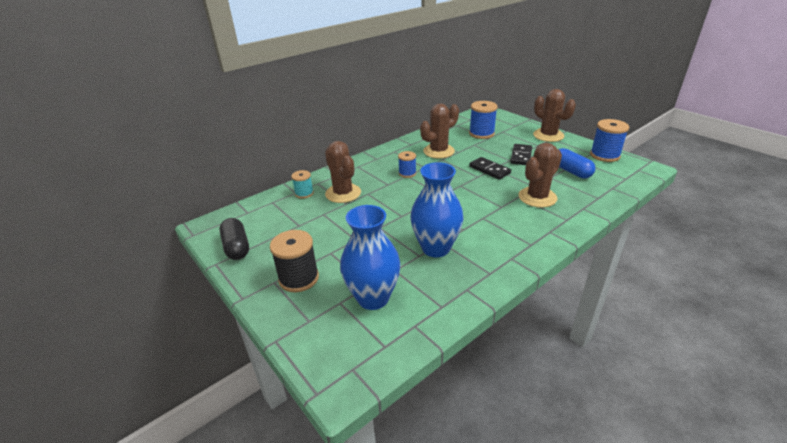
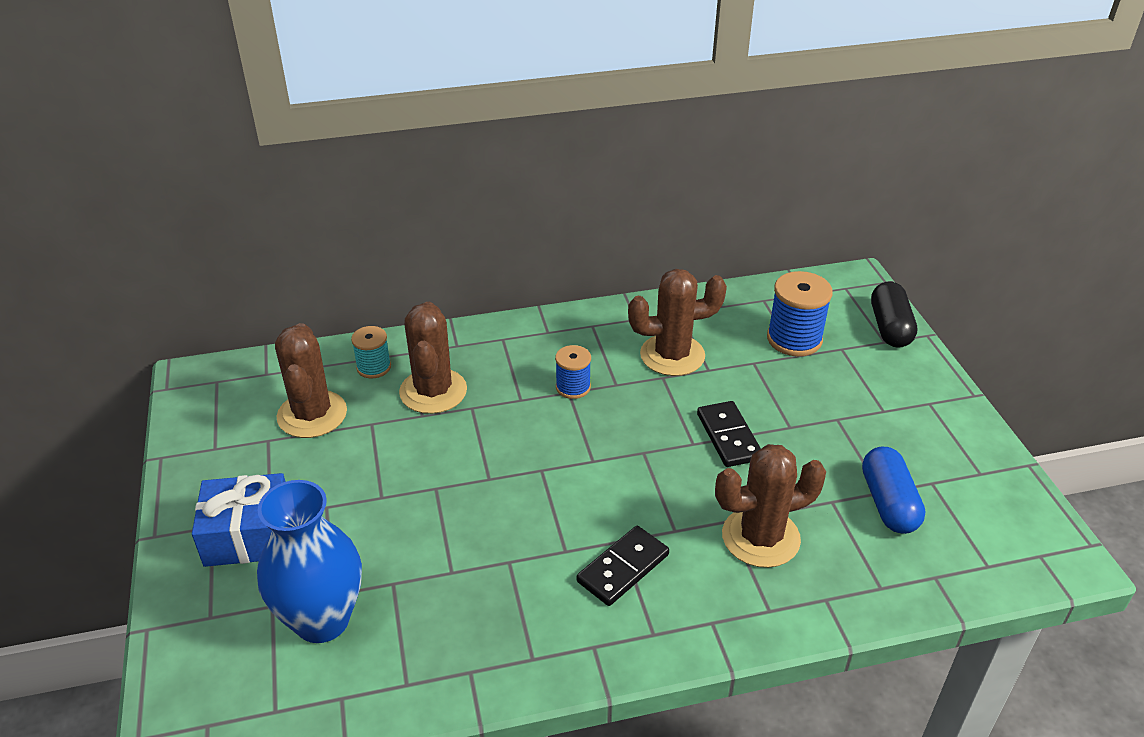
camera: 25 degrees right, 5 degrees up
(237, 247) = (207, 438): black capsule -> black capsule (890, 327)
(299, 278) = (248, 535): black spool -> blue gift
(435, 248) = (488, 570): blue vase -> none
(521, 156) = (821, 426): black domino -> black domino (623, 568)
(548, 135) = (929, 393): brown cactus -> brown cactus (312, 414)
(604, 155) = (1002, 490): blue spool -> none

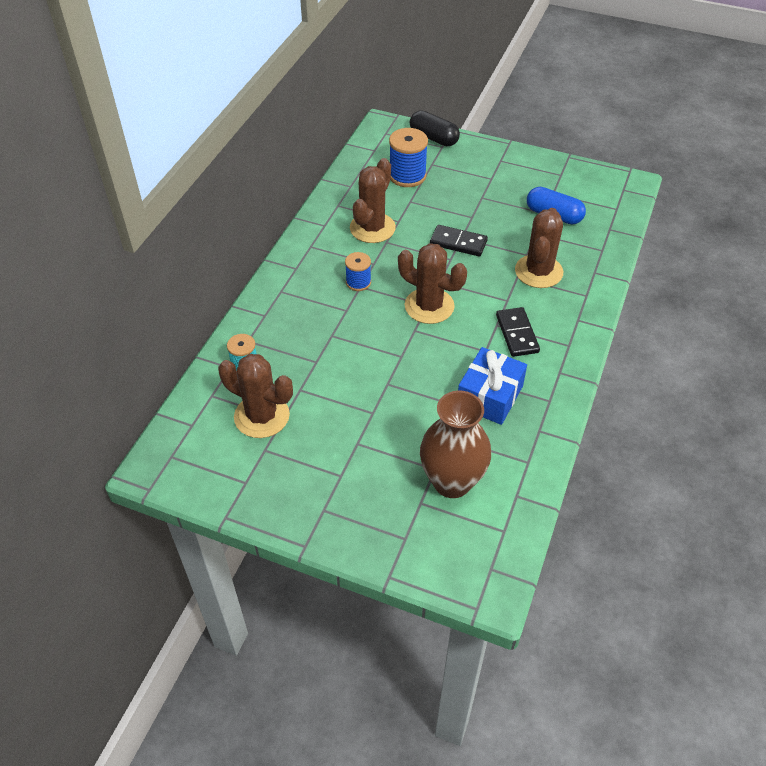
camera: 55 degrees left, 10 degrees up
(248, 535) = (349, 493): blue gift -> blue gift (489, 396)
(322, 620) = (452, 482): blue vase -> brown vase
(433, 391) = (299, 346): brown cactus -> brown cactus (429, 306)

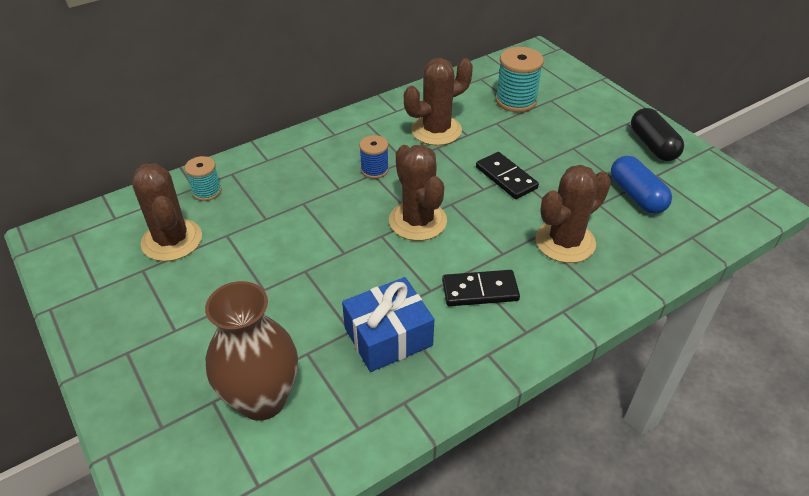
camera: 35 degrees right, 5 degrees down
(407, 176) = (516, 100): blue spool -> turquoise spool
(434, 138) = (575, 79): black capsule -> black capsule (653, 145)
(517, 334) = (480, 291): black domino -> black domino turned 60 degrees clockwise

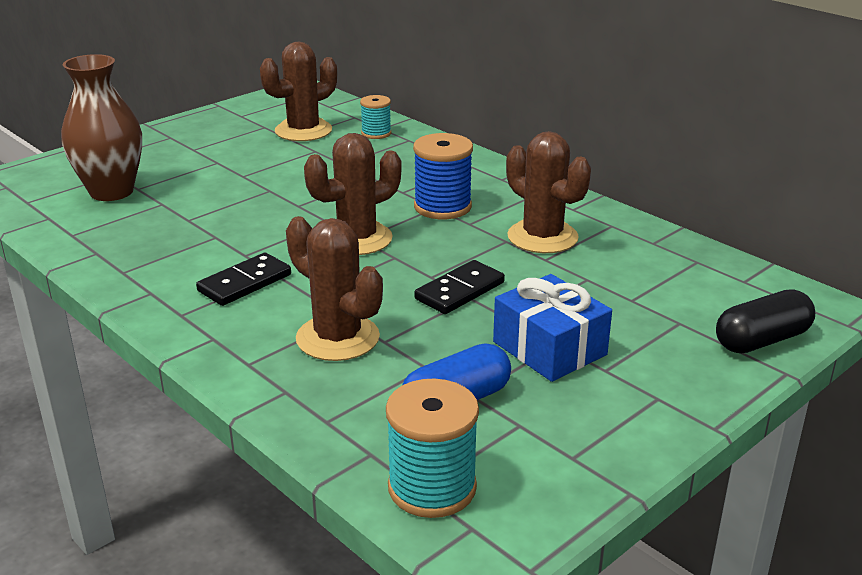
camera: 80 degrees right, 15 degrees down
(374, 170) = (442, 207): blue spool -> blue spool, size x1.66
(388, 336) = (179, 238): blue gift -> blue gift (549, 348)
(480, 291) = (244, 283): black domino -> black domino turned 60 degrees clockwise
(516, 100) = (655, 291): turquoise spool -> turquoise spool (432, 488)
(653, 145) = (603, 424): black capsule -> black capsule (762, 340)

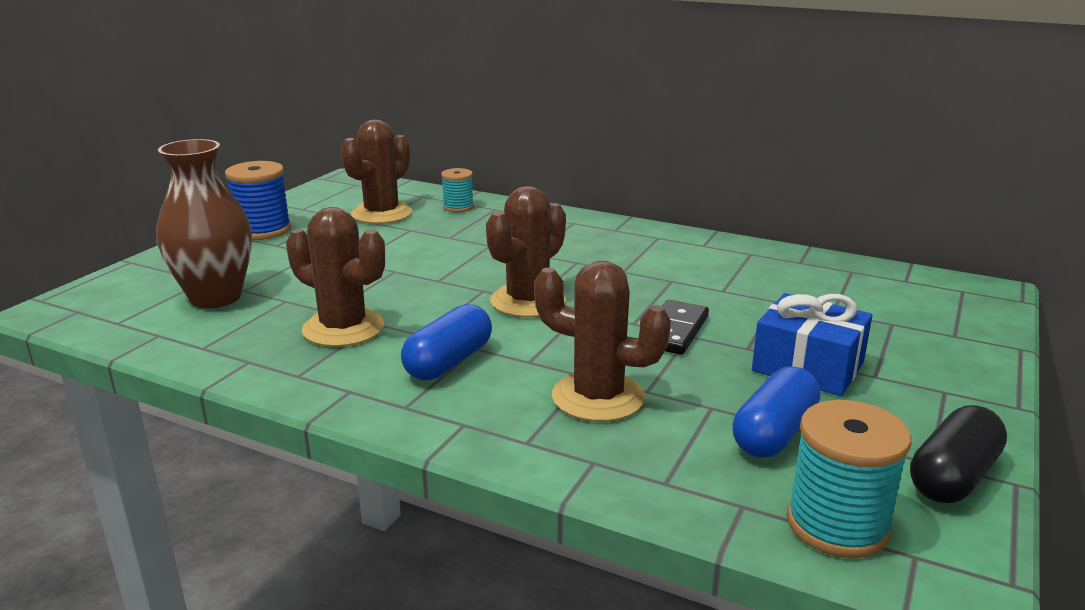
camera: 20 degrees left, 5 degrees down
(244, 283) = (448, 362): black domino -> blue capsule
(442, 207) = (584, 260): blue spool -> blue spool (263, 230)
(542, 237) = (701, 272): brown cactus -> brown cactus (343, 328)
(762, 340) = (973, 325): black capsule -> black capsule (953, 477)

